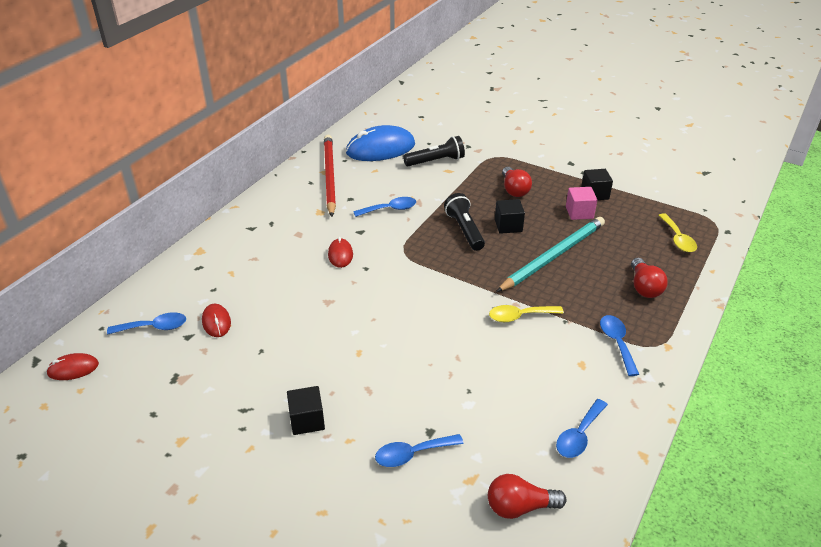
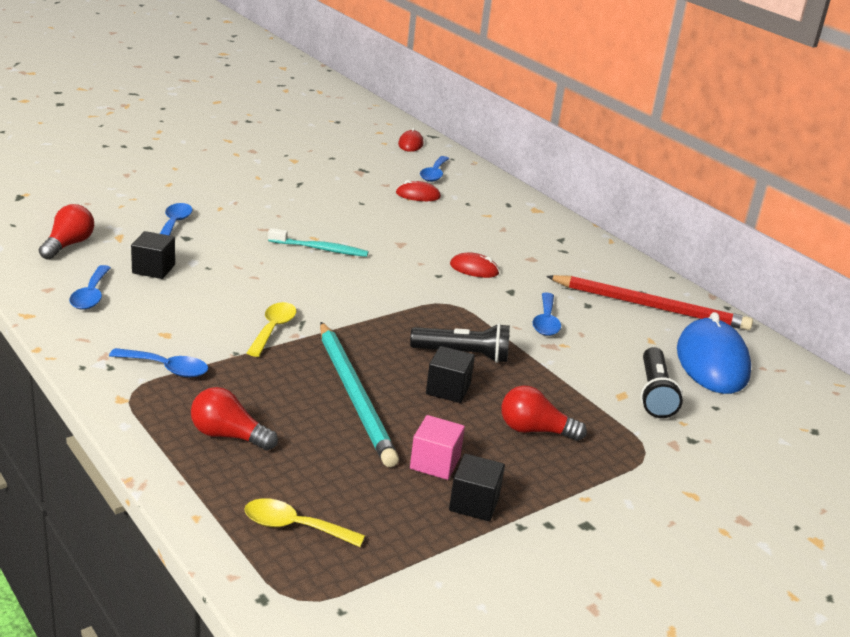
camera: 110 degrees right, 10 degrees down
(307, 420) = (260, 199): black cube -> black cube (153, 269)
(377, 340) = (320, 249): none -> turquoise toothbrush
(579, 435) = (91, 295): blue spoon -> blue spoon turned 150 degrees counterclockwise

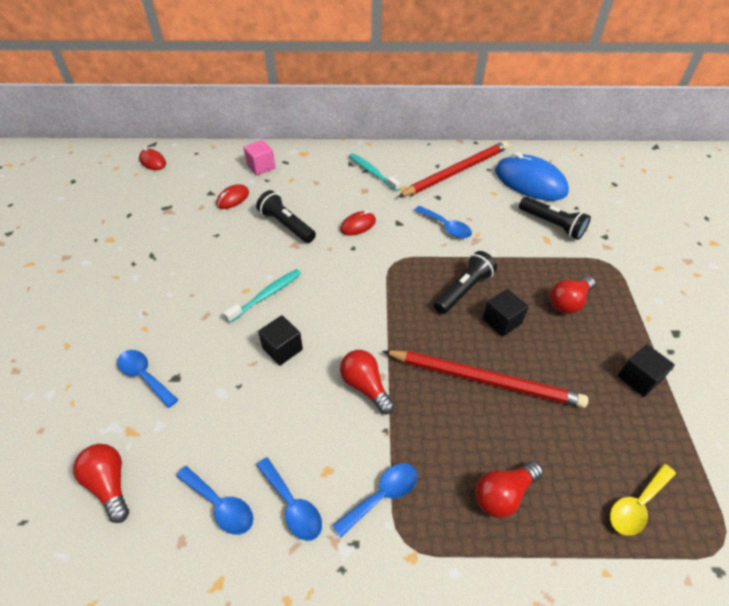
camera: 50 degrees left, 20 degrees up
(153, 269) = (211, 429): black cube -> black cube (282, 349)
(273, 329) = (365, 386): yellow spoon -> red light bulb
(354, 396) = (485, 380): turquoise pencil -> red pencil
(420, 232) = (286, 225): none -> black flashlight
(434, 174) = (210, 174): blue spoon -> blue spoon (292, 505)
(435, 463) = (586, 376): pink cube -> pink cube (261, 166)
(566, 255) = (372, 172): none -> turquoise toothbrush

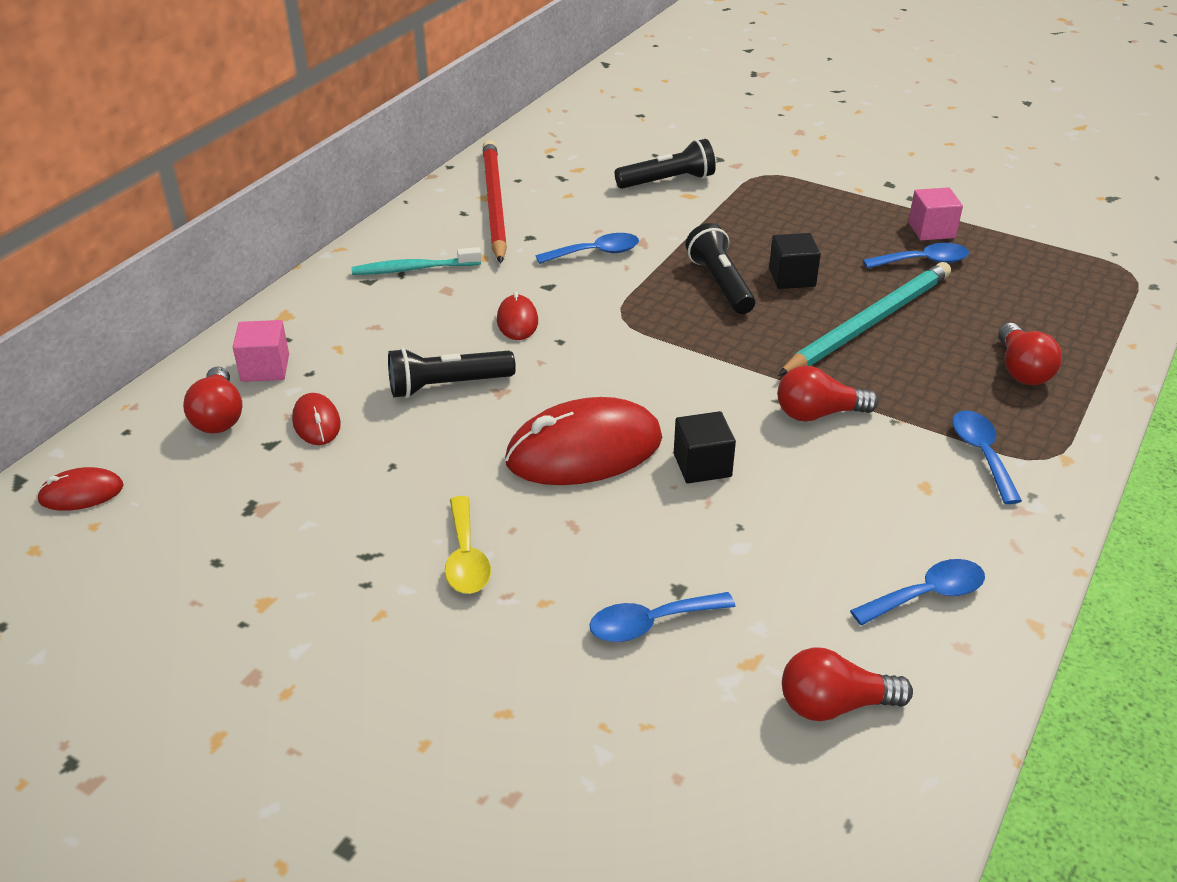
camera: 60 degrees left, 10 degrees down
(266, 295) = (584, 450): turquoise toothbrush -> red mouse
(292, 505) = (959, 530): blue spoon -> blue spoon (923, 261)
(485, 380) = (869, 323): red pencil -> turquoise pencil
(530, 182) = (576, 162): blue mouse -> none
(568, 302) = (798, 224): red light bulb -> red light bulb (219, 416)
(637, 505) = (1072, 297): yellow spoon -> yellow spoon (466, 557)
(639, 378) = (931, 230): black cube -> pink cube

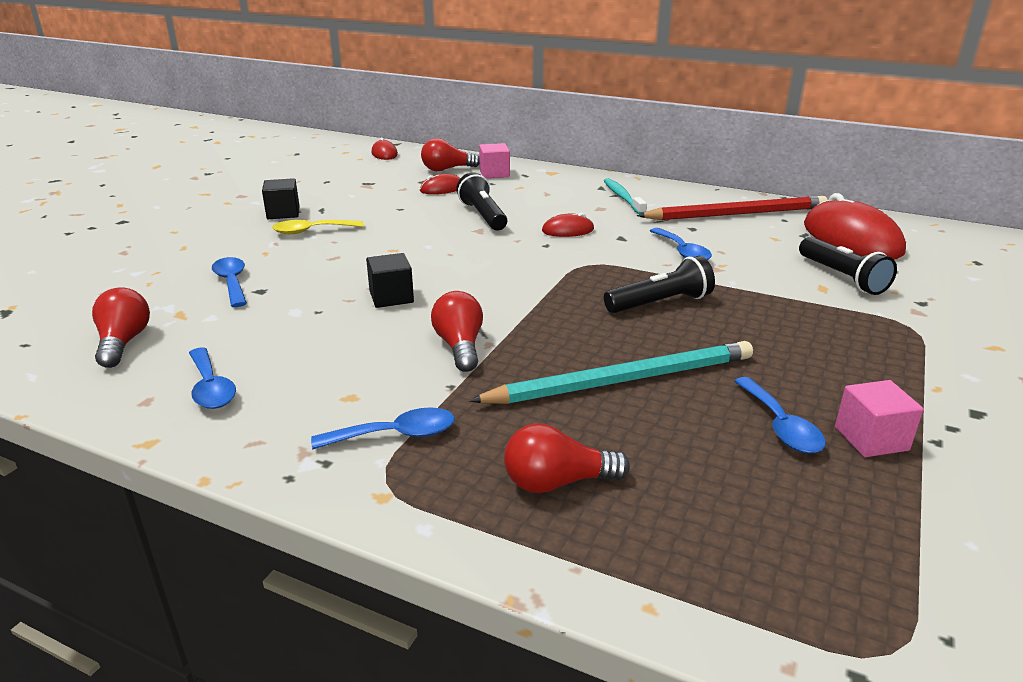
camera: 85 degrees right, 10 degrees down
(584, 450) = (412, 257): red mouse -> red mouse (852, 238)
(792, 277) = (692, 339): black cube -> black cube (283, 213)
(869, 323) = (622, 380): turquoise pencil -> turquoise pencil turned 60 degrees counterclockwise

